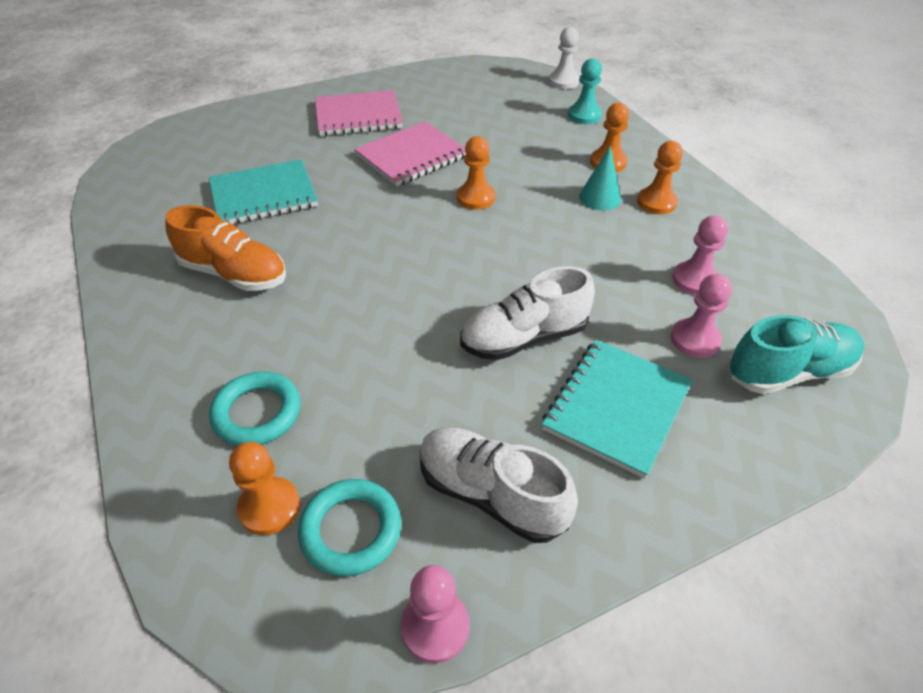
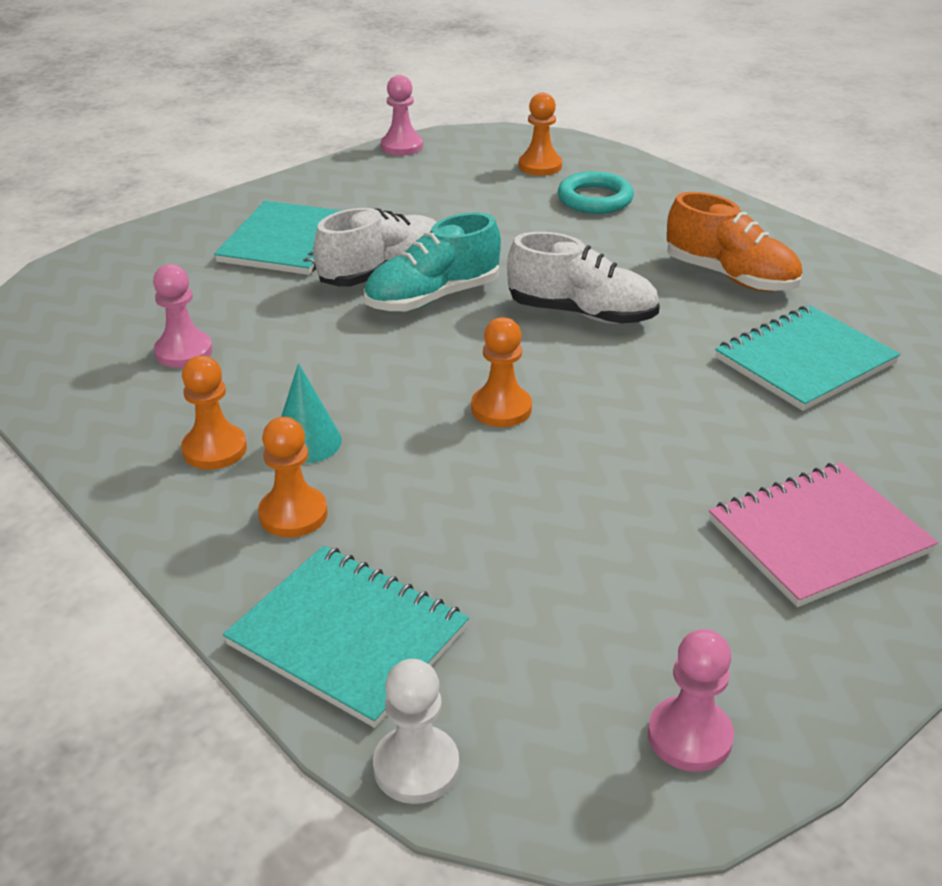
camera: 165 degrees right, 10 degrees down
(234, 274) = (730, 276): orange shoe -> orange shoe turned 150 degrees counterclockwise
(351, 530) = (476, 166): turquoise ring -> none
(411, 156) = (646, 463): pink notebook -> none
(491, 494) = (384, 189): white shoe -> white shoe (581, 313)
(584, 115) = (348, 636): turquoise pawn -> turquoise notebook
(695, 339) = (200, 297): pink pawn -> pink pawn (689, 736)
(788, 372) = (109, 286): turquoise shoe -> turquoise shoe (433, 298)

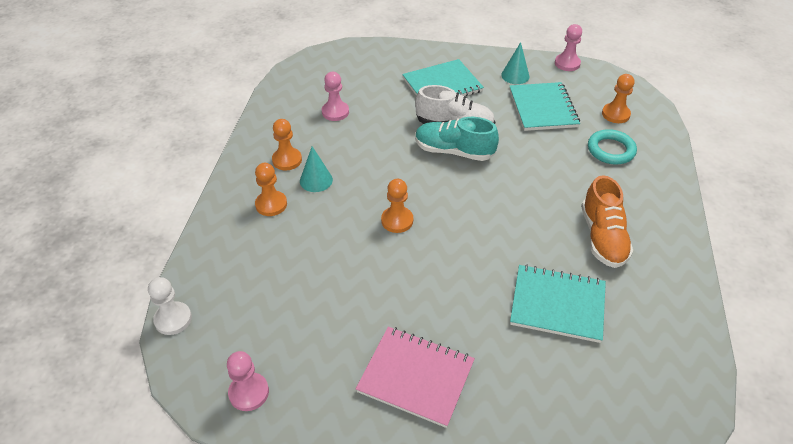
camera: 50 degrees right, 10 degrees up
(348, 636) = (220, 261): turquoise notebook -> turquoise notebook (543, 108)
(363, 186) = (515, 75): none -> turquoise cone
(581, 313) = (500, 204): white shoe -> none

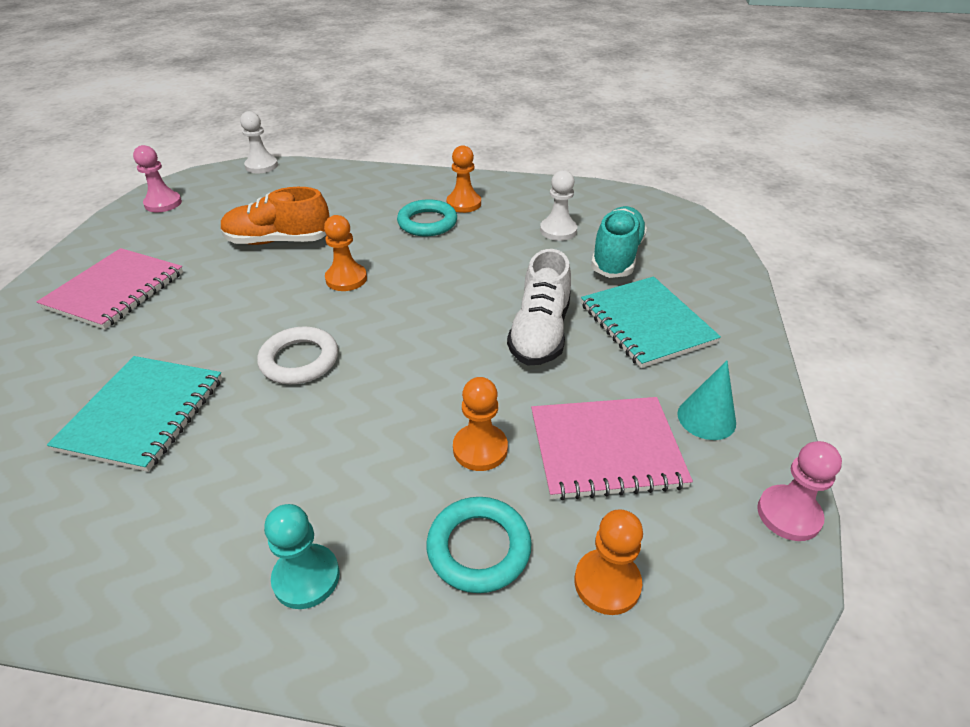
camera: 90 degrees right, 5 degrees down
(271, 204) = (392, 199): orange pawn -> orange pawn (480, 449)
(316, 180) = (427, 222): turquoise cone -> turquoise ring
(335, 112) = (558, 230): pink pawn -> white pawn
(454, 151) = (477, 330): turquoise shoe -> turquoise shoe (616, 257)
(493, 233) = (299, 360): none -> white ring
(543, 108) = (606, 449): turquoise notebook -> pink notebook
(602, 237) = (247, 490): orange shoe -> orange shoe (279, 241)
(644, 205) = (306, 577): none -> turquoise pawn

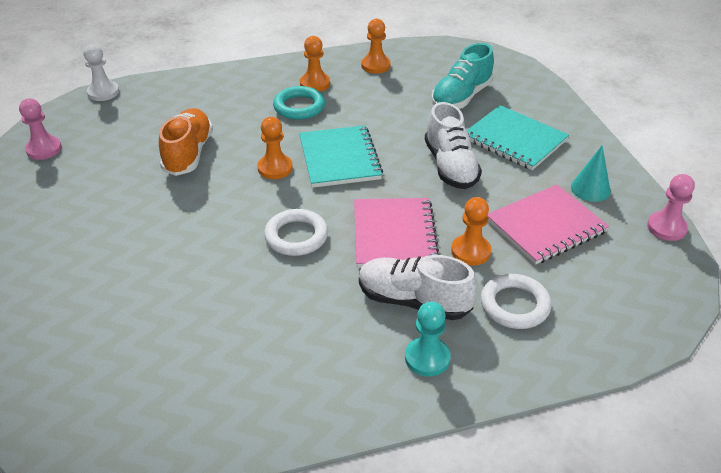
camera: 25 degrees left, 0 degrees up
(115, 290) = (85, 232): pink notebook -> pink notebook (394, 235)
(143, 414) = (214, 309): turquoise notebook -> turquoise notebook (339, 158)
(279, 241) = (188, 154): orange shoe -> orange shoe turned 120 degrees clockwise
(357, 489) = (414, 301): none -> white shoe
(478, 548) = (514, 305): turquoise ring -> white ring
(558, 230) = (405, 88): white pawn -> none
(607, 583) = (597, 296): orange pawn -> orange pawn (375, 66)
(616, 257) = (461, 97): turquoise shoe -> turquoise shoe turned 135 degrees counterclockwise

